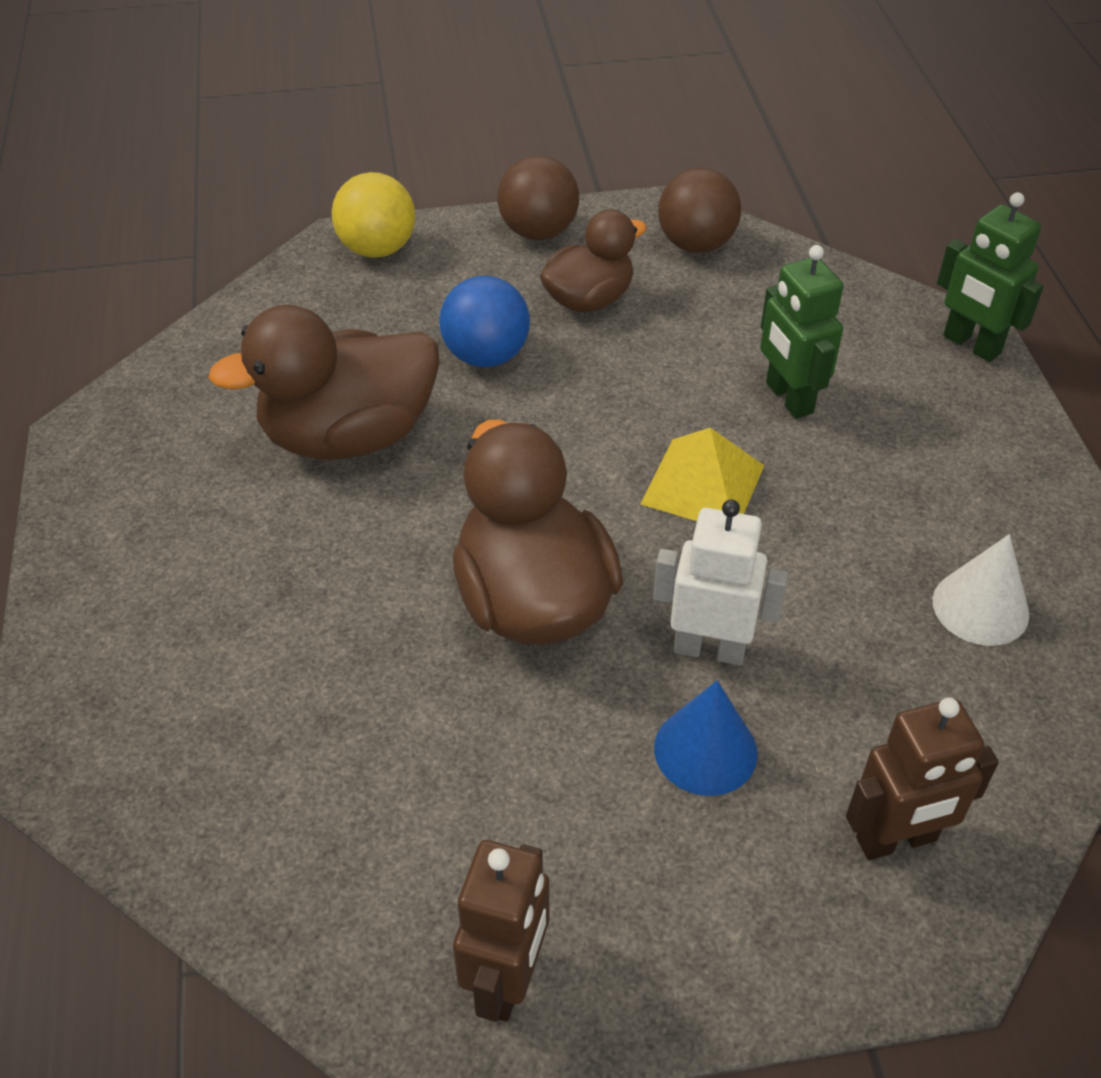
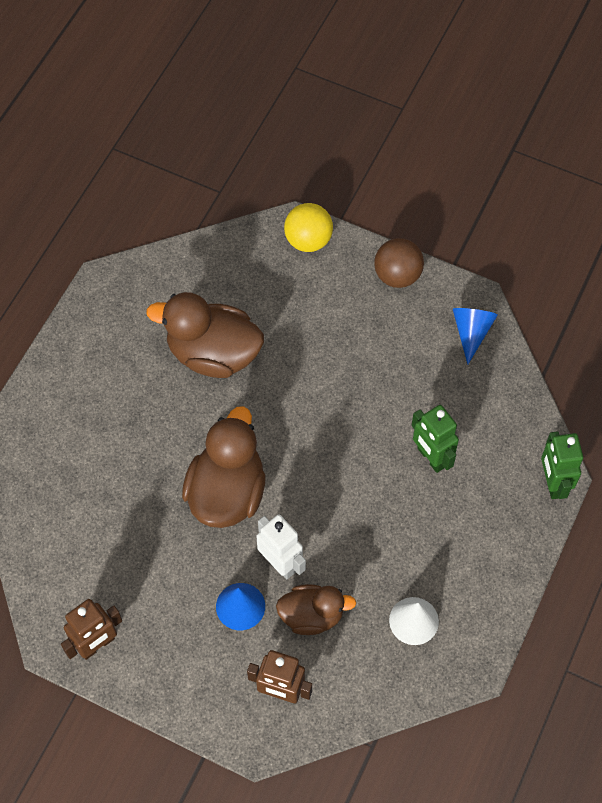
camera: 35 degrees right, 15 degrees up
(486, 355) = (309, 343): blue ball -> none
(589, 300) = (386, 337): brown duck -> brown duck (312, 615)
(696, 244) = (471, 332): brown ball -> blue cone
(703, 484) = (348, 480): yellow pyramid -> none
(788, 398) = (431, 457): green robot -> green robot turned 45 degrees counterclockwise

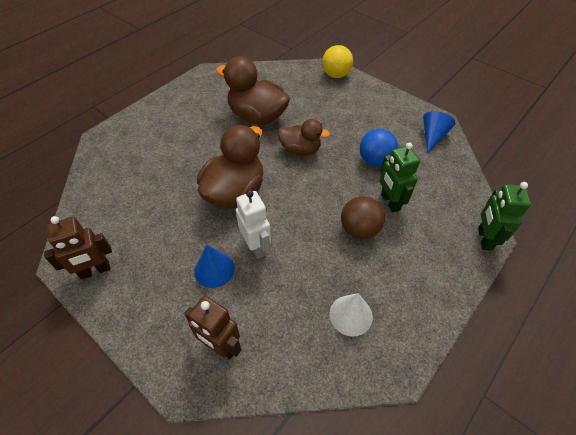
camera: 15 degrees right, 10 degrees down
(312, 615) = (267, 290): brown duck -> brown duck (300, 150)
(397, 275) = (388, 100): brown ball -> brown ball (359, 229)
(400, 394) = (375, 160): none -> blue ball

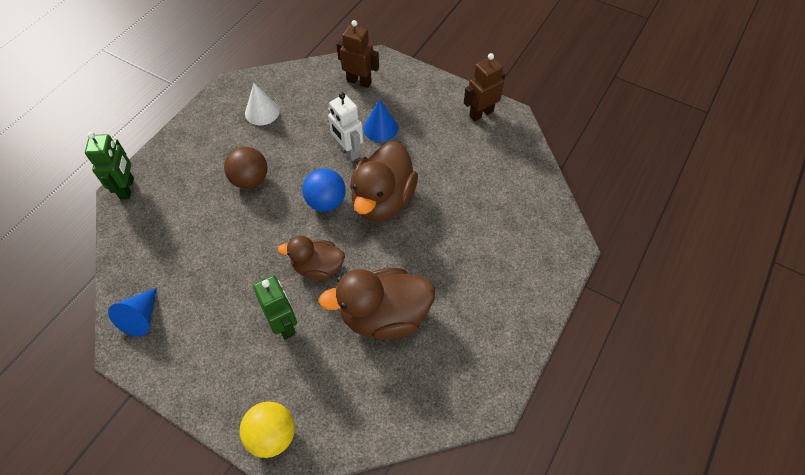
camera: 170 degrees right, 5 degrees up
(257, 116) = (384, 316): brown duck -> brown duck turned 150 degrees clockwise
(375, 160) = (224, 265): blue ball -> blue ball (326, 202)
(390, 202) = (215, 213): green robot -> green robot (284, 324)

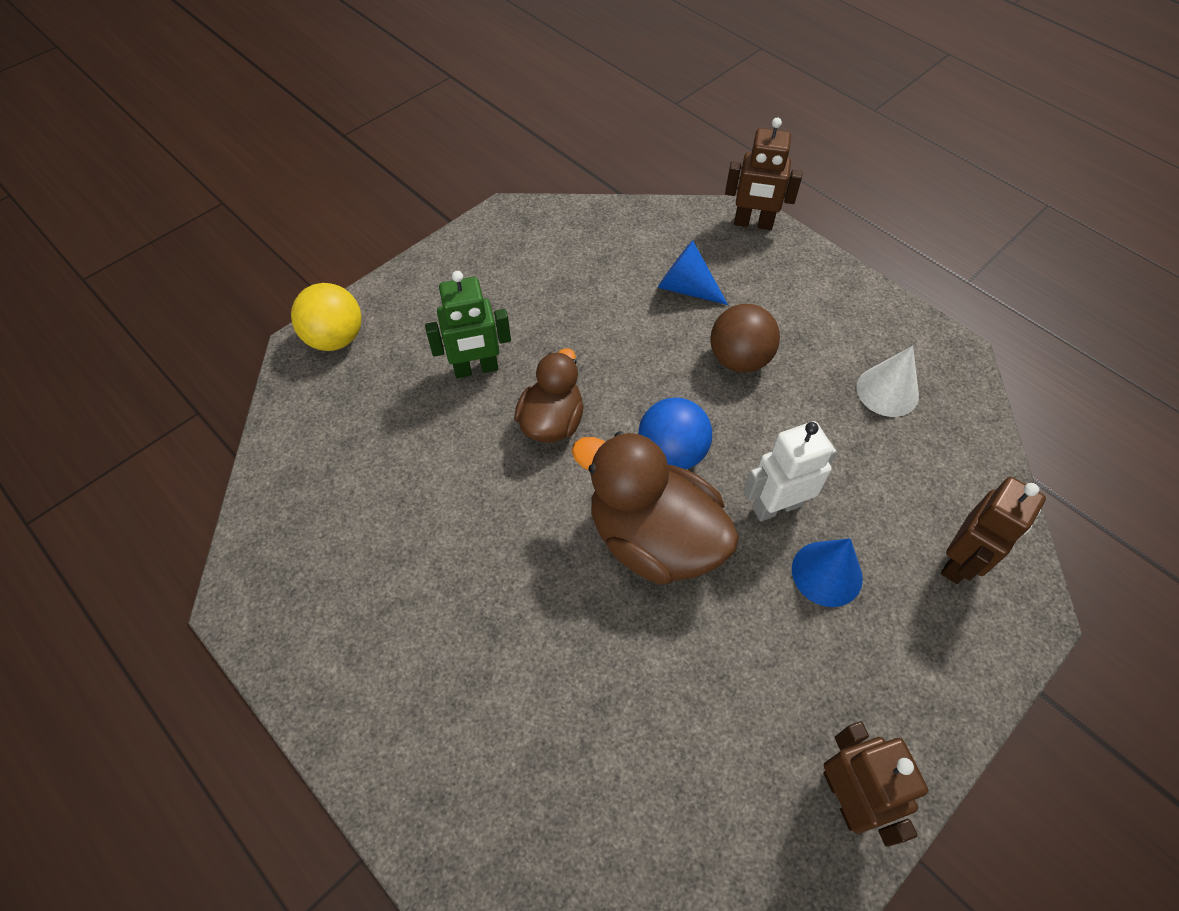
camera: 105 degrees right, 0 degrees up
(127, 188) = (753, 223): green robot -> brown robot
(141, 317) = (545, 231): blue cone -> blue cone (686, 288)
(384, 316) = (438, 492): brown duck -> none

